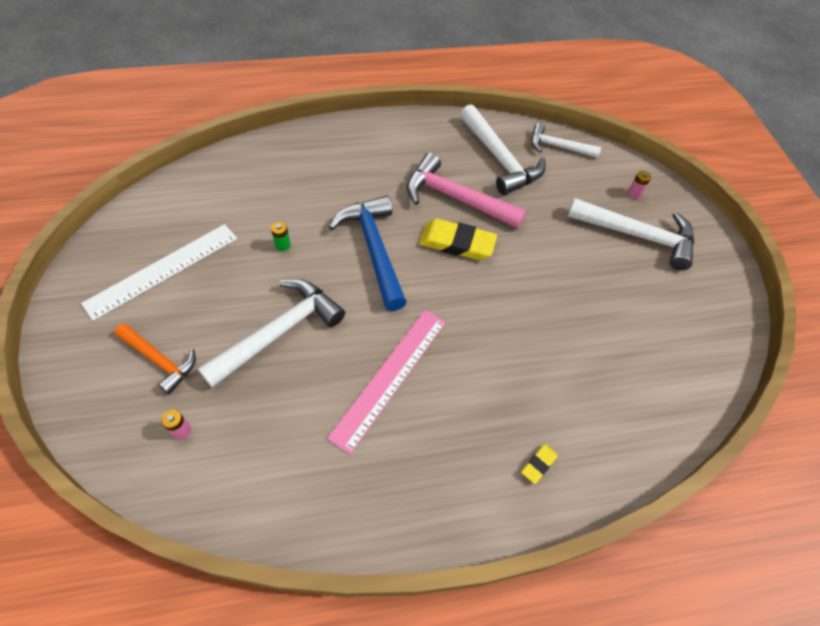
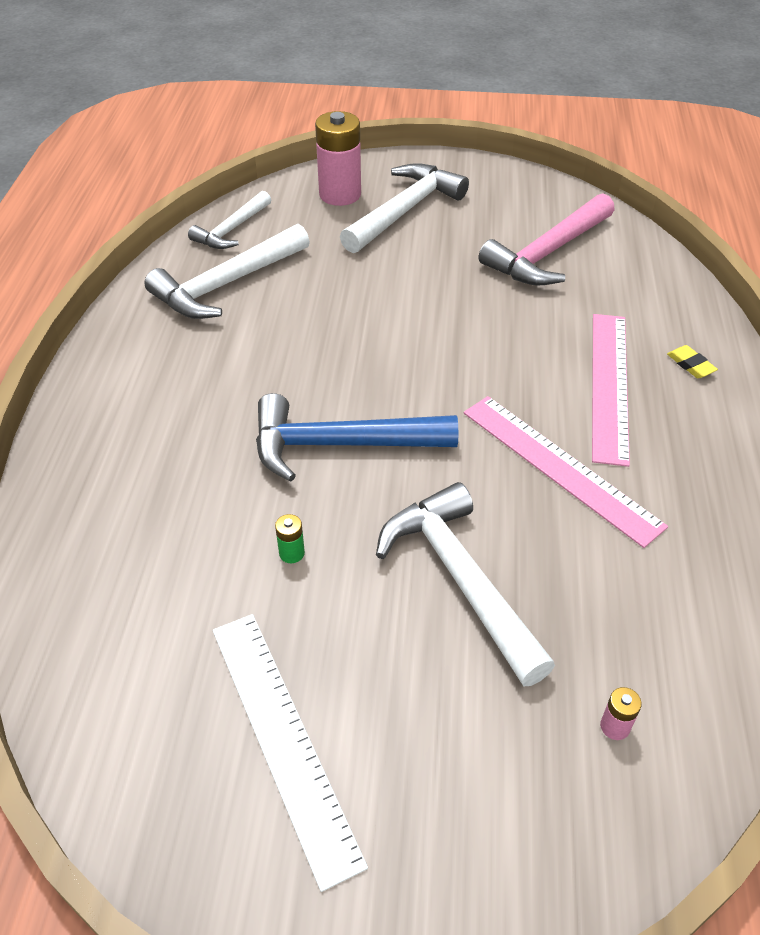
camera: 70 degrees left, 10 degrees down
(160, 360) = (479, 752): orange hammer -> none
(455, 198) = (279, 342): pink hammer -> pink hammer (547, 253)
(456, 243) = (361, 359): yellow eraser -> none
(489, 402) = (609, 385): none -> pink ruler
(500, 159) = (226, 284): white hammer -> white hammer turned 150 degrees clockwise
(634, 193) = (340, 194): pink battery -> pink battery, size x2.43

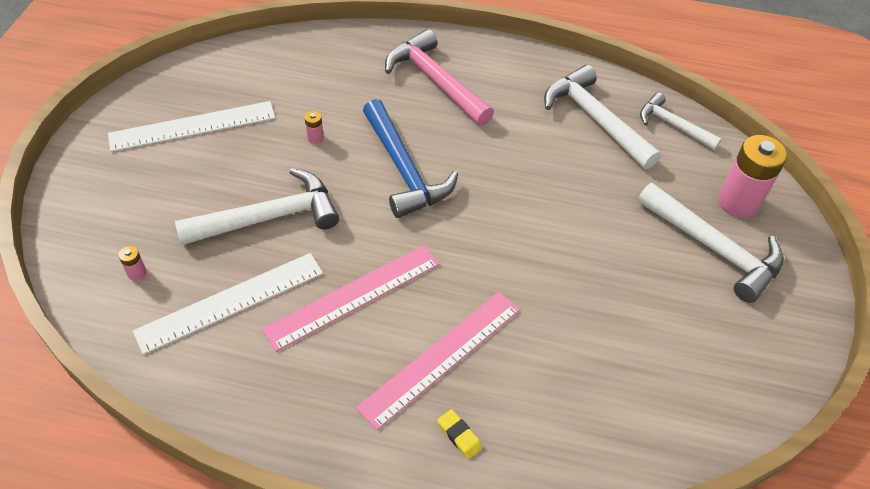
camera: 95 degrees right, 5 degrees up
(291, 553) = (315, 138): green battery -> pink battery
(340, 445) = (404, 170): blue hammer -> blue hammer turned 150 degrees clockwise
(547, 253) = (644, 356): pink hammer -> pink hammer (435, 81)
(609, 385) = (441, 357): pink ruler -> pink ruler turned 60 degrees counterclockwise
(616, 592) = (230, 302): none -> white ruler
(690, 365) = (459, 435): yellow eraser -> yellow eraser turned 75 degrees clockwise

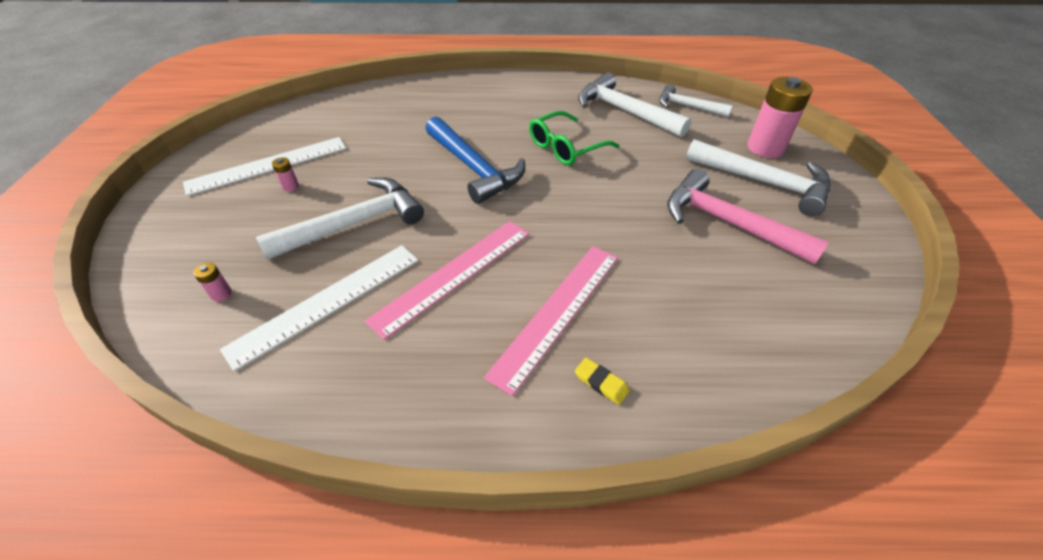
camera: 10 degrees left, 5 degrees down
(315, 138) = (386, 157): pink battery -> pink battery (290, 186)
(435, 81) = (482, 105): pink hammer -> pink hammer (727, 223)
(511, 159) = (566, 147): none -> green glasses

